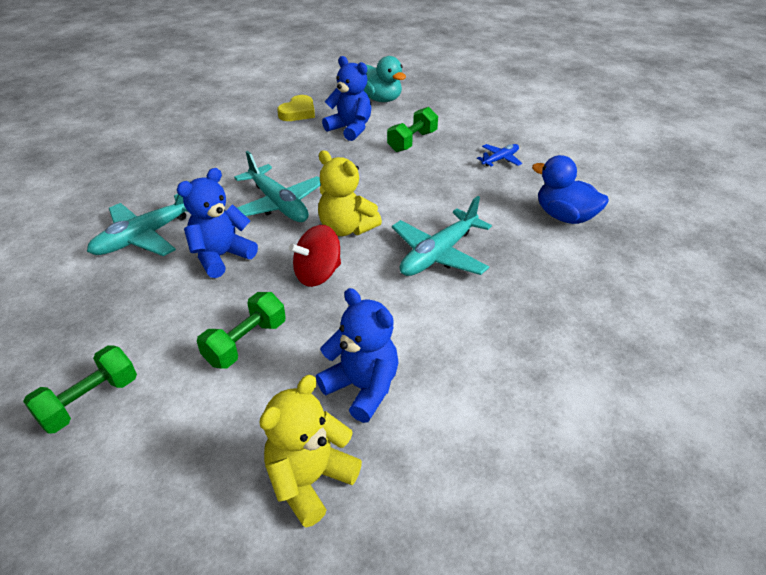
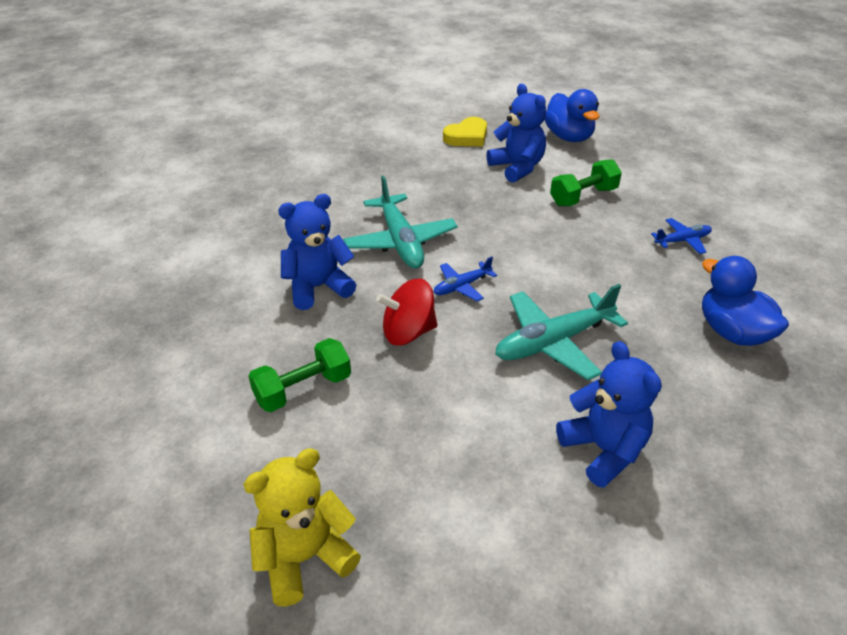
camera: 20 degrees right, 0 degrees up
(89, 401) = (135, 408): green dumbbell -> none
(145, 236) = (253, 248): turquoise plane -> none
(346, 228) = (462, 286): yellow teddy bear -> blue plane
(362, 387) = (400, 474): blue teddy bear -> blue teddy bear (603, 450)
(381, 99) = (569, 137): turquoise duck -> blue duck

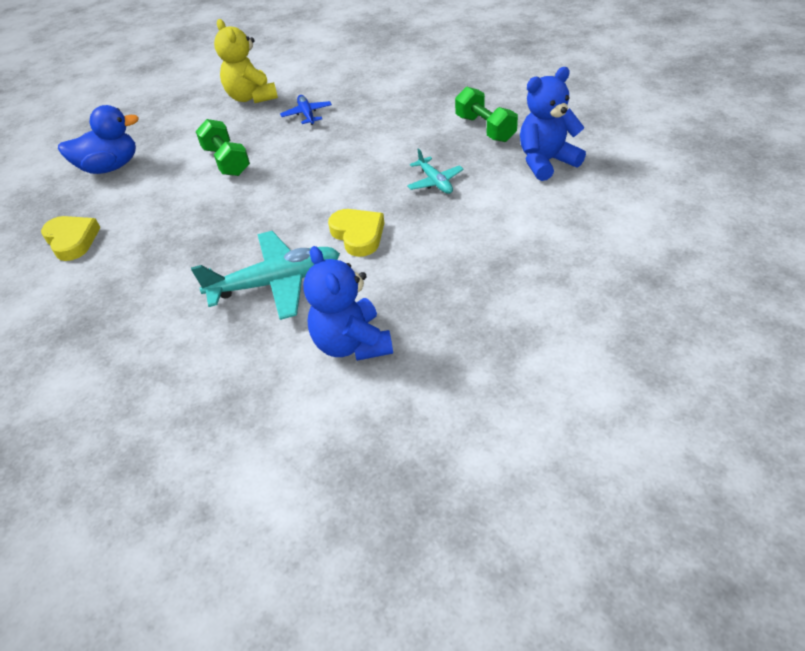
camera: 85 degrees left, 5 degrees up
(303, 389) = (511, 334): green dumbbell -> green dumbbell (485, 129)
(304, 557) = (695, 307): yellow teddy bear -> yellow teddy bear (252, 97)
(408, 332) = (425, 267): red spinning top -> none
(462, 286) = (358, 235): blue plane -> yellow heart
(517, 167) = (157, 202): blue teddy bear -> none
(553, 342) = (435, 182): turquoise plane -> turquoise plane, size x0.53
(732, 332) = (420, 103): blue duck -> none

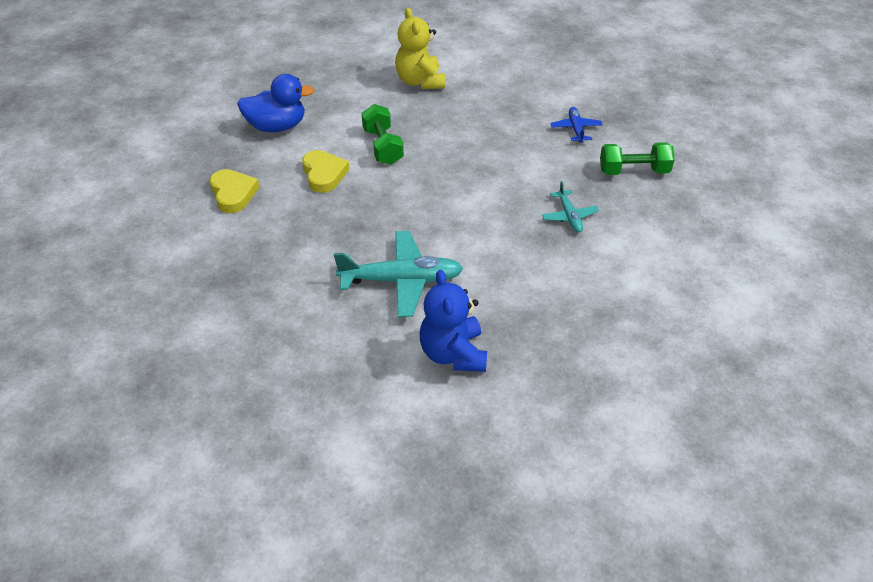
camera: 10 degrees right, 0 degrees up
(307, 114) = (468, 113): blue plane -> blue plane (576, 129)
(358, 235) = (484, 252): yellow heart -> yellow heart (324, 174)
(485, 129) = (633, 171): green dumbbell -> green dumbbell turned 75 degrees counterclockwise
(546, 162) = (680, 221): blue teddy bear -> none

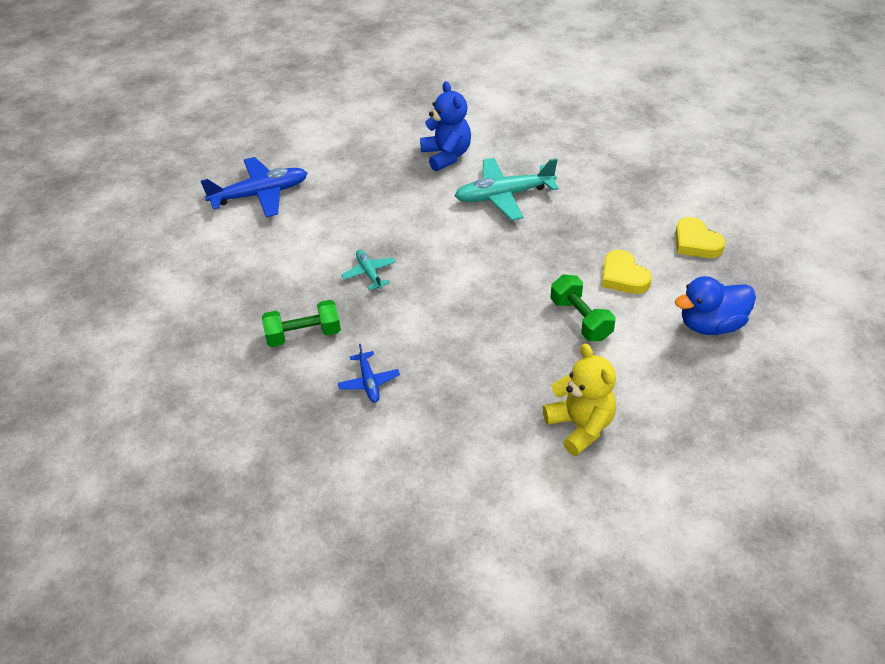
camera: 170 degrees right, 0 degrees up
(702, 336) = (260, 194): none -> blue plane

